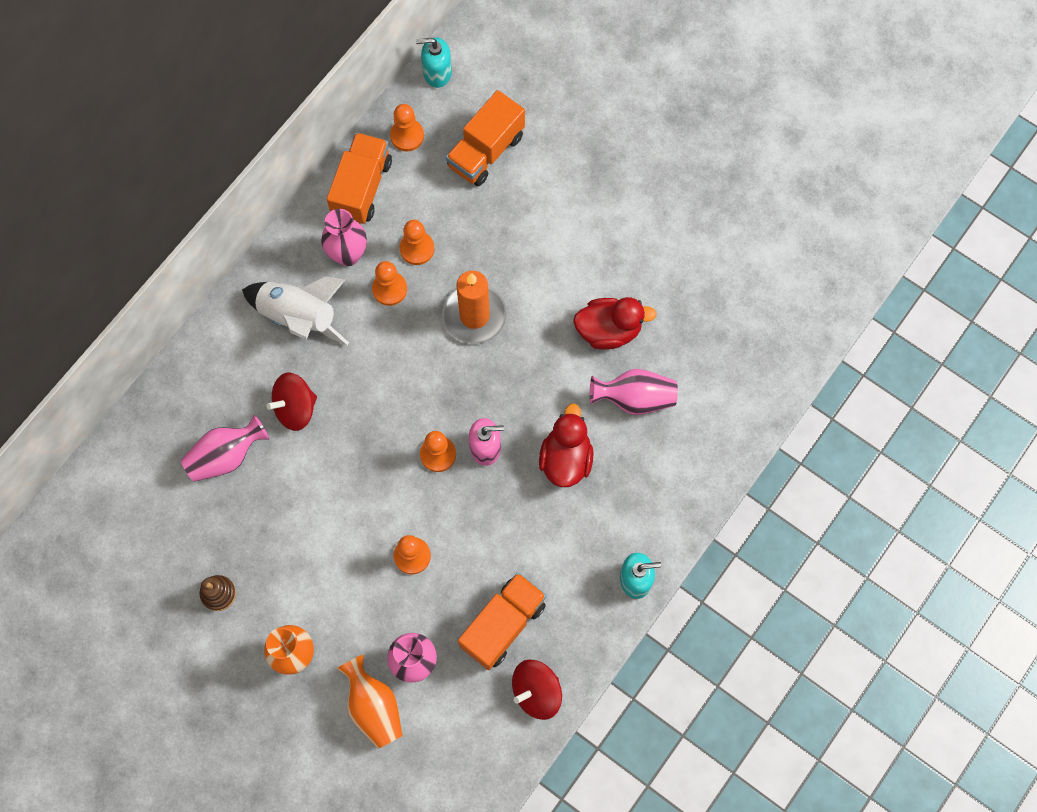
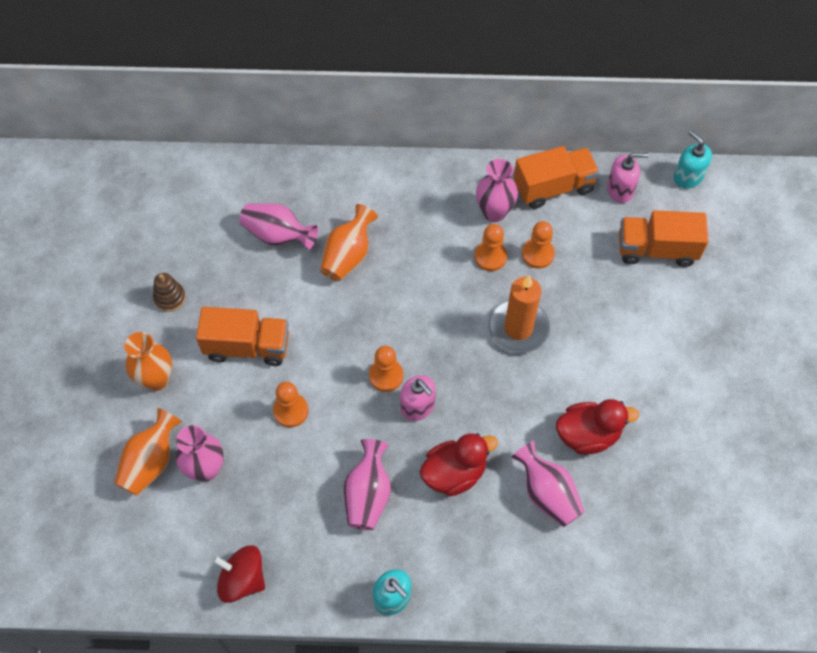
camera: 55 degrees right, 10 degrees down
(295, 408) = (348, 255): red spinning top -> orange vase
(299, 316) = (420, 212): white rocket -> none
(407, 136) = (620, 190): orange pawn -> pink soap dispenser
(503, 624) = (281, 516): orange truck -> orange truck (247, 346)
(534, 541) = (368, 494): none -> pink vase
(608, 330) = (588, 435): red duck -> red duck turned 60 degrees counterclockwise

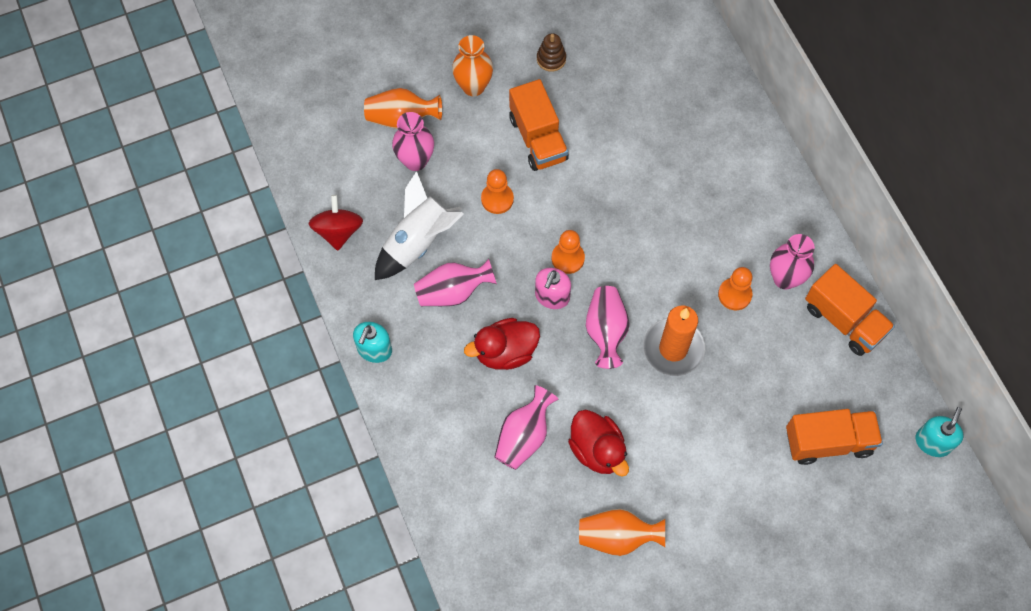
camera: 65 degrees right, 5 degrees up
(278, 235) = (656, 111): pink vase -> pink vase (606, 331)
(297, 505) = (418, 242): none -> white rocket
(348, 255) = (668, 176): orange vase -> orange vase (617, 537)
(454, 473) = (505, 352): red duck -> red duck turned 120 degrees clockwise
(537, 254) = (761, 335): orange pawn -> none
(620, 190) = (878, 382): pink soap dispenser -> none
(656, 249) = (828, 441): orange truck -> orange truck turned 105 degrees clockwise

